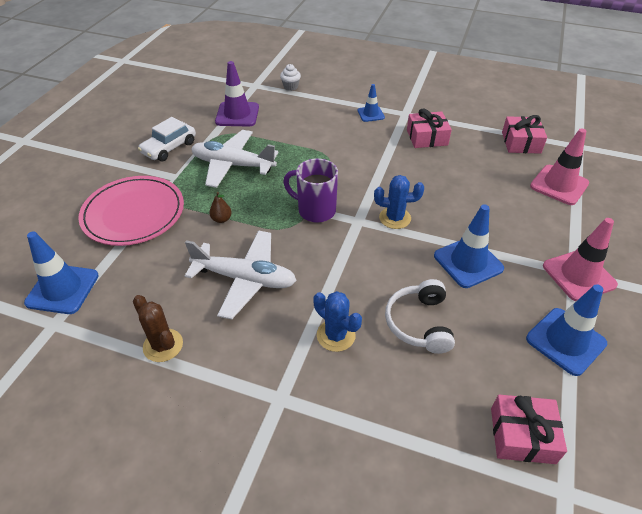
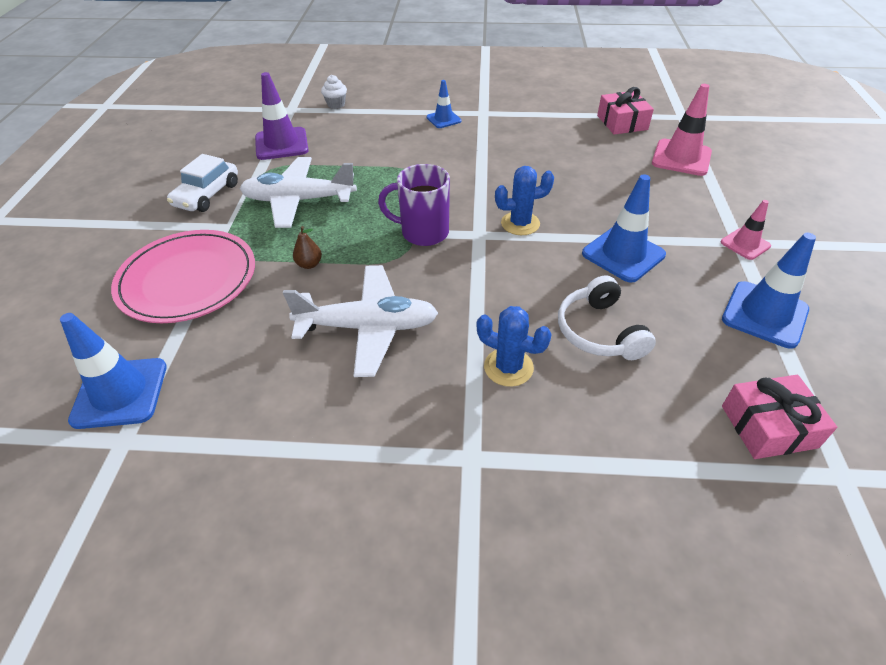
camera: 15 degrees left, 0 degrees up
(163, 345) = (291, 431): brown cactus -> none
(427, 137) = (518, 133): pink gift -> none
(578, 275) = (745, 244): pink traffic cone -> pink traffic cone, size x0.59

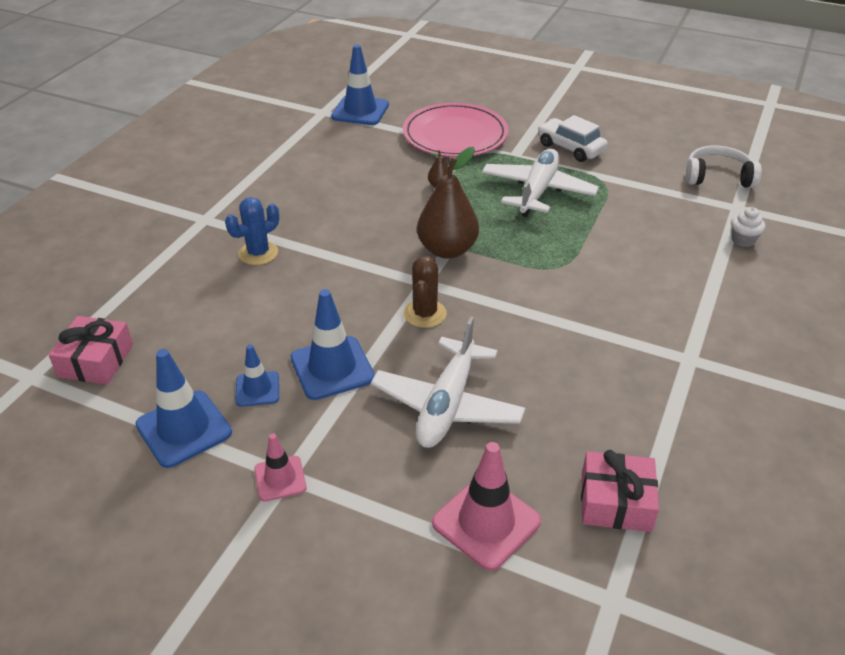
camera: 110 degrees right, 5 degrees down
(281, 144) = (652, 193): purple traffic cone -> none
(368, 327) = (347, 201): white plane -> white plane (447, 405)
(423, 232) = (447, 250): purple mug -> brown pear
(443, 119) = (679, 317): blue traffic cone -> blue traffic cone (257, 389)
(520, 223) = (425, 314): blue cactus -> brown cactus
(599, 331) = (253, 311): white headphones -> white headphones (718, 177)

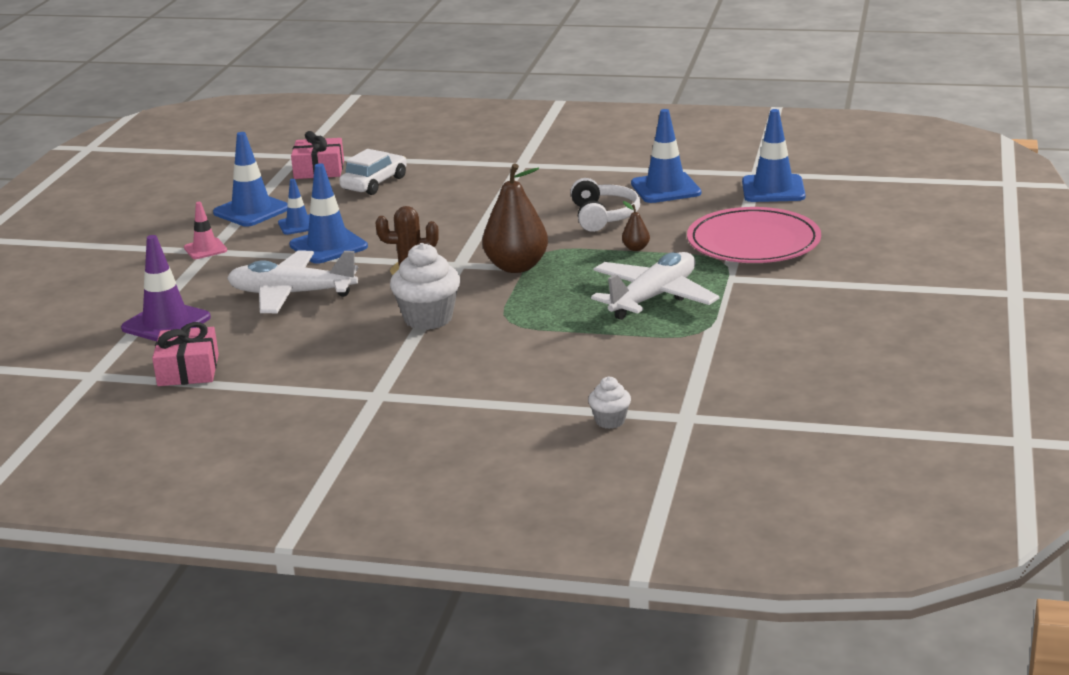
camera: 80 degrees right, 15 degrees down
(258, 253) = (476, 193): blue cactus -> none
(324, 154) = (665, 188): none -> blue traffic cone
(486, 522) = (166, 323): pink traffic cone -> purple traffic cone
(537, 191) = (653, 298): white plane -> white plane turned 60 degrees counterclockwise
(539, 313) = (428, 319): none -> white cupcake
(570, 148) = (768, 307): white car -> white car (374, 183)
(718, 177) = (756, 403): white headphones -> white headphones (603, 216)

